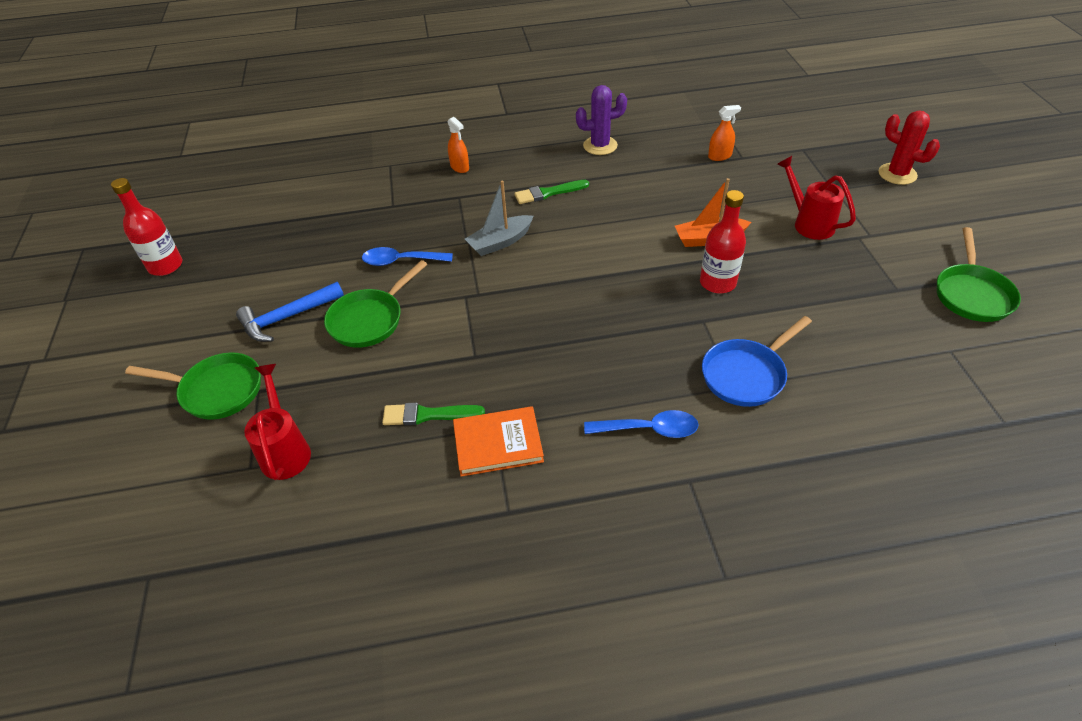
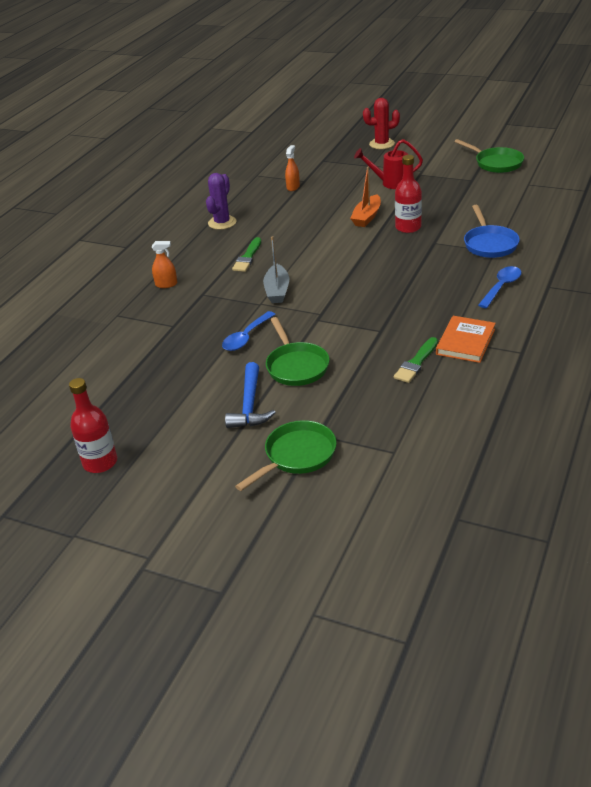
camera: 55 degrees left, 10 degrees down
(285, 450) = (392, 432): red watering can -> none

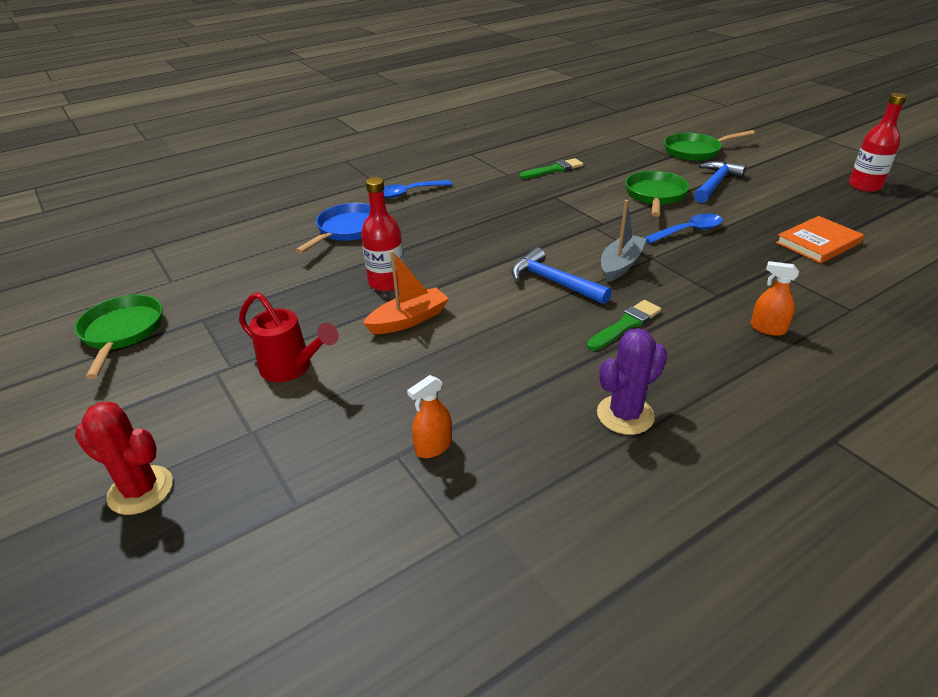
camera: 150 degrees left, 0 degrees up
(310, 264) = (554, 282): none -> blue hammer
(465, 342) = (499, 170): orange book -> orange book (818, 243)

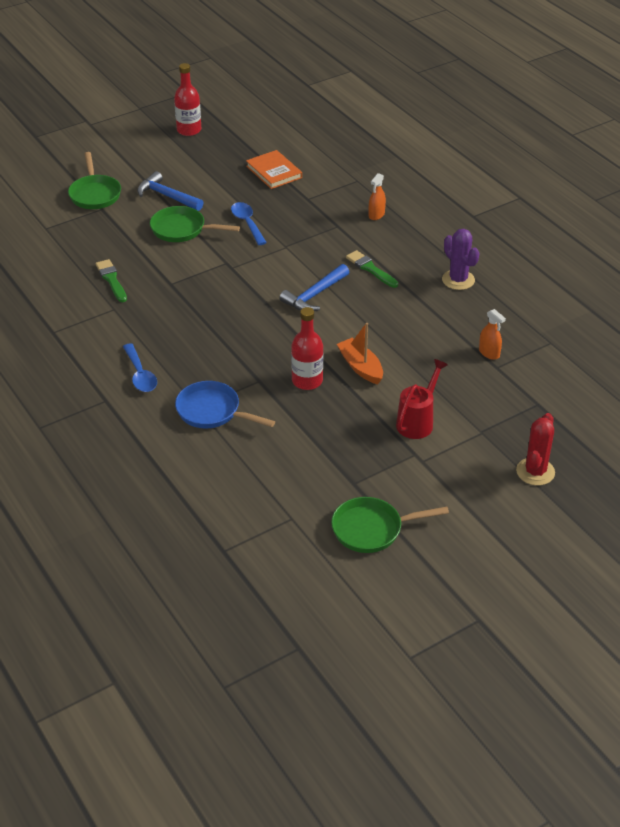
camera: 90 degrees left, 5 degrees up
(620, 265) = (294, 261): grey boat -> none

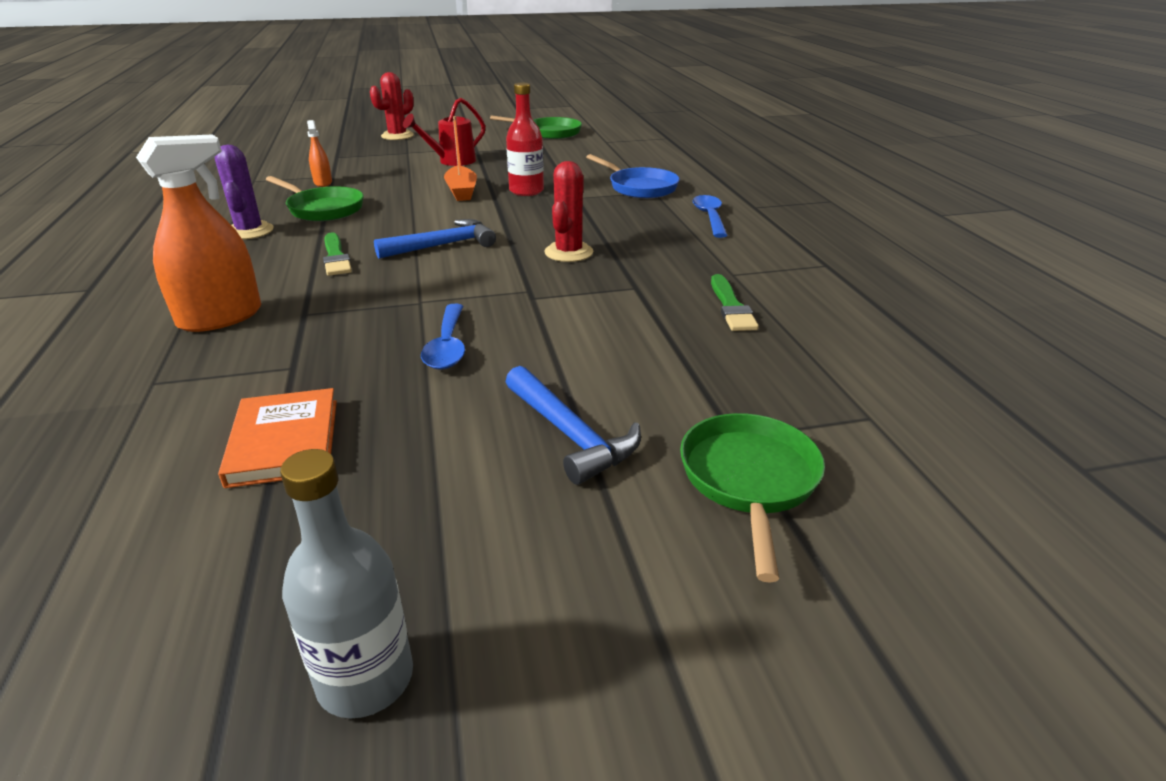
camera: 160 degrees left, 10 degrees down
(182, 229) = (576, 358): green pan -> green pan (323, 209)
(189, 130) = (365, 678): red bottle -> grey bottle
(227, 306) = (568, 252): none -> red cactus
(376, 215) = (220, 317): orange spray bottle -> orange spray bottle, size x1.97

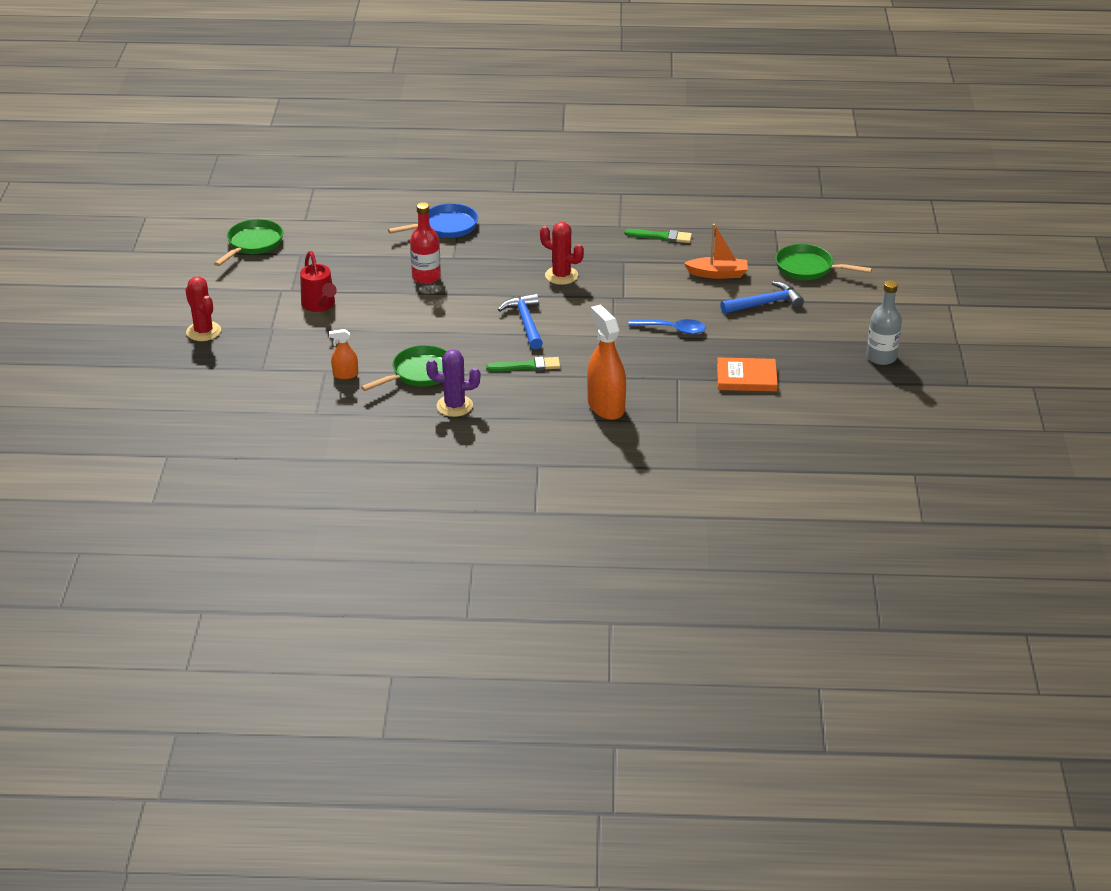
camera: 75 degrees left, 5 degrees up
(461, 191) = (410, 306): orange boat -> orange boat (717, 274)
(709, 217) = (524, 212): blue spoon -> none

